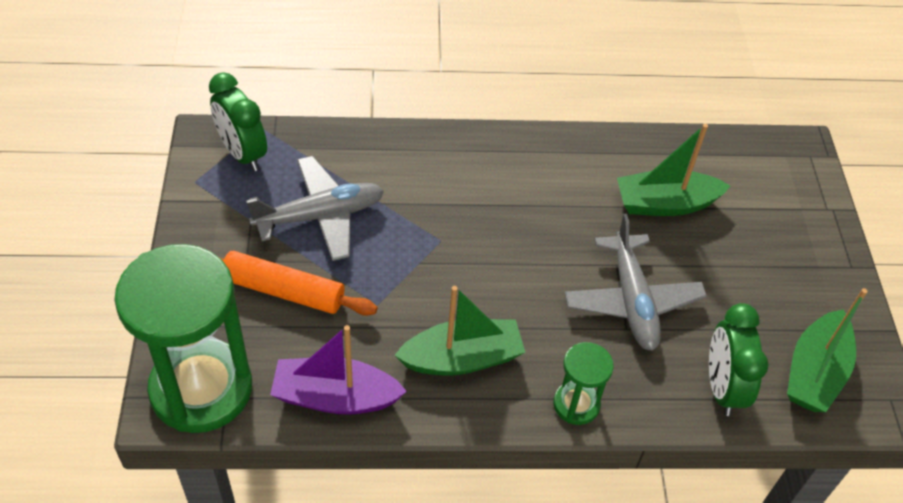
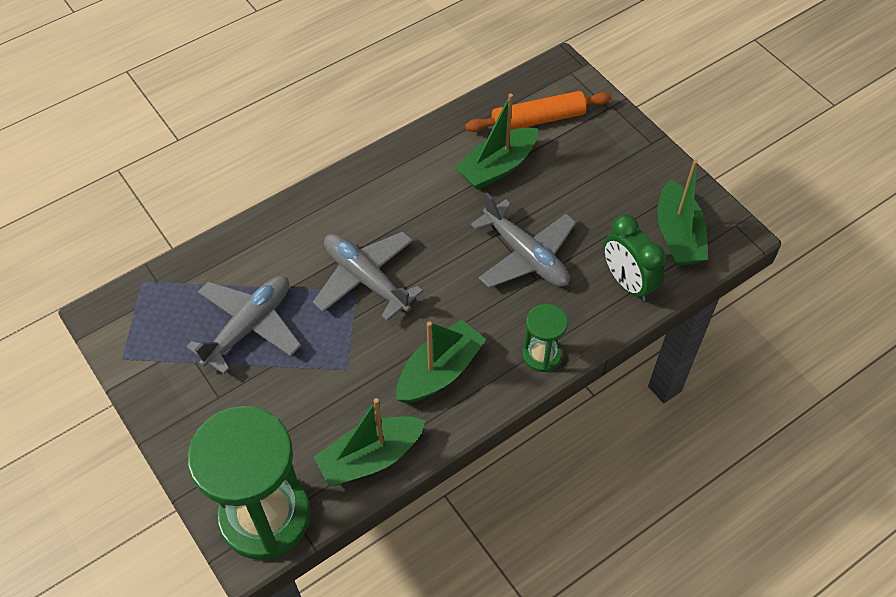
camera: 30 degrees left, 5 degrees up
(242, 154) = (144, 312): green clock -> none
(283, 291) = (267, 402): orange rolling pin -> orange rolling pin (538, 120)
(335, 397) = (370, 458): purple boat -> green boat
(457, 235) = (366, 279): none -> grey plane

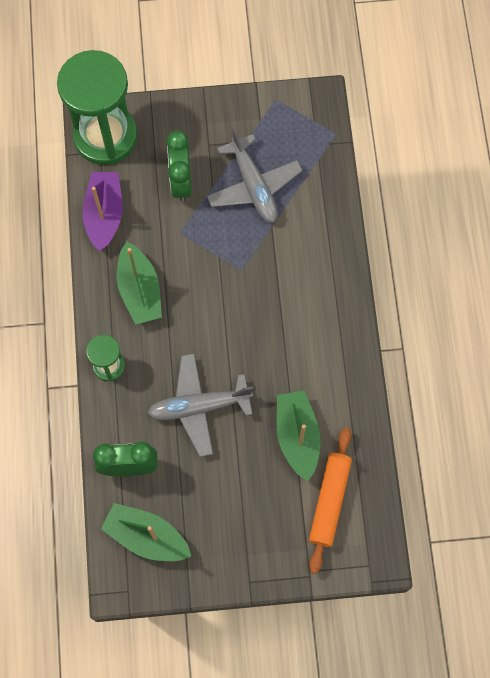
camera: 120 degrees right, 15 degrees up
(283, 400) = (181, 182): none -> green clock
(366, 279) = (247, 281): grey plane -> none
(370, 458) = (104, 215): green boat -> purple boat

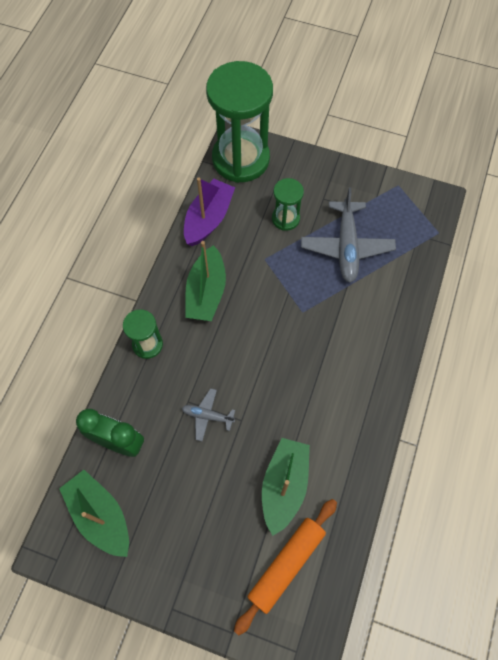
camera: 25 degrees right, 5 degrees down
(181, 182) = (285, 218): green clock -> green hourglass
(199, 407) = (207, 416): grey plane -> grey plane, size x0.52

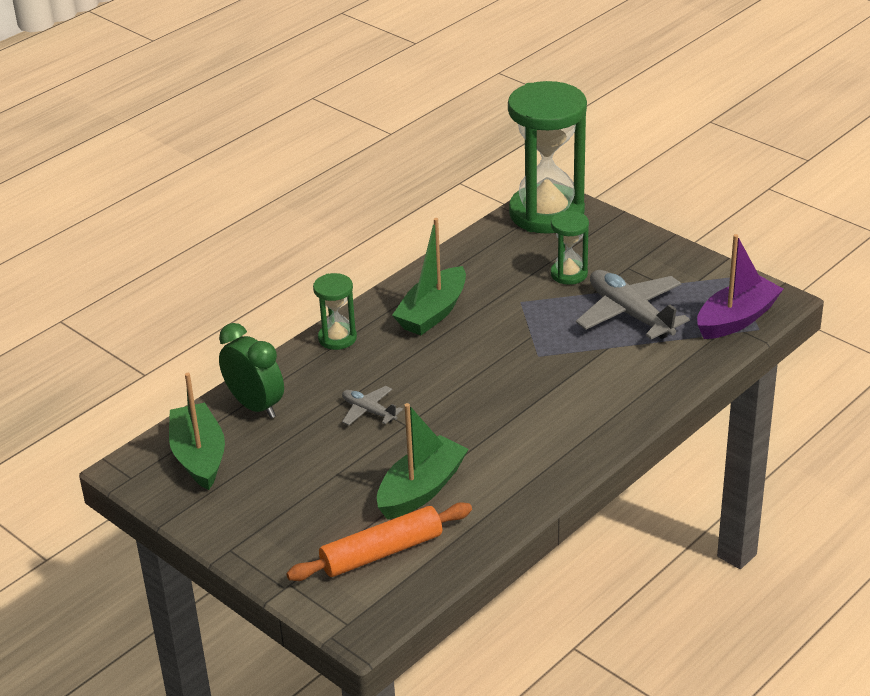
camera: 25 degrees right, 30 degrees down
(208, 219) = (475, 254): purple boat -> purple boat (736, 319)
(346, 246) = (630, 314): grey plane -> grey plane turned 120 degrees clockwise

